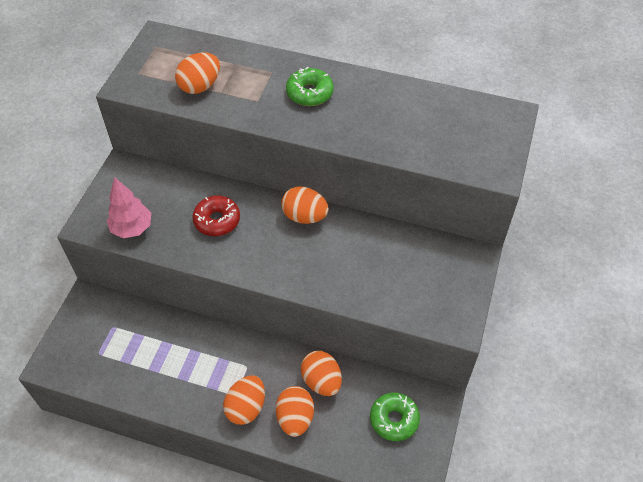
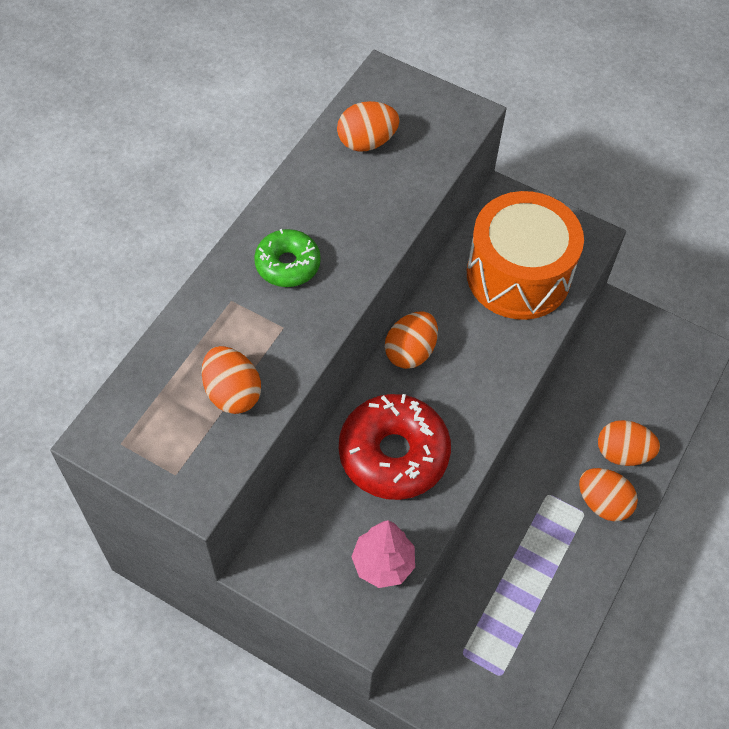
camera: 80 degrees left, 5 degrees up
(217, 220) = (393, 454): red donut -> red donut, size x1.72
(321, 381) = (579, 417): orange egg -> orange egg (367, 142)
(394, 419) = (635, 356): green donut -> none
(398, 275) = (518, 275): none -> orange drum

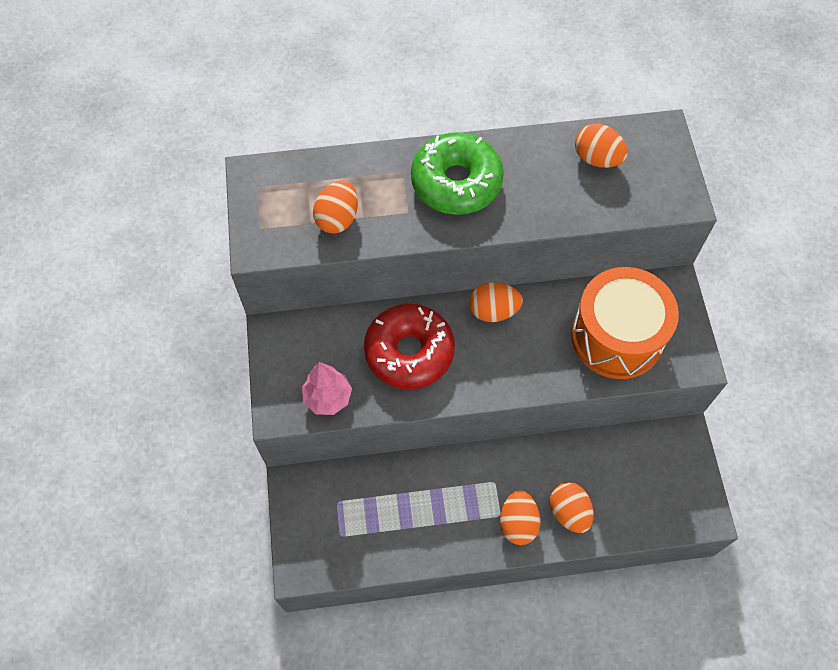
camera: 55 degrees right, 5 degrees up
(287, 264) = (456, 182): green donut -> green donut, size x1.72

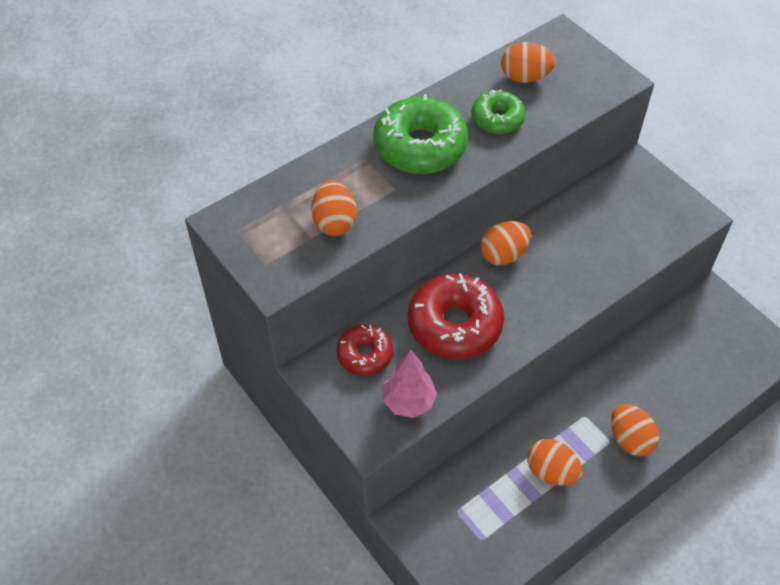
camera: 30 degrees left, 10 degrees down
(320, 339) = (365, 355): none -> red donut
(542, 187) = (497, 119): none -> green donut
(569, 512) = (665, 406): orange egg -> orange egg (551, 472)
(617, 336) = (621, 226): orange drum -> none

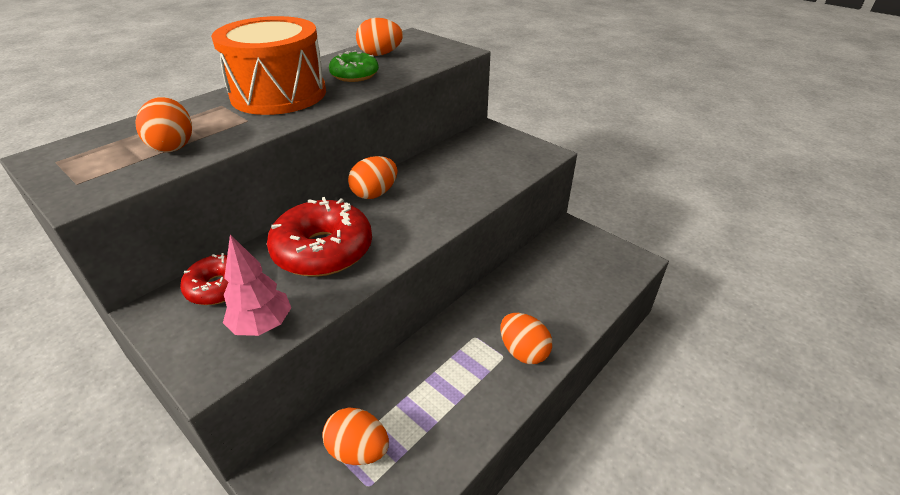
camera: 10 degrees left, 15 degrees down
(420, 146) = (279, 94): green donut -> orange drum
(551, 472) = (445, 395): orange egg -> orange egg (358, 450)

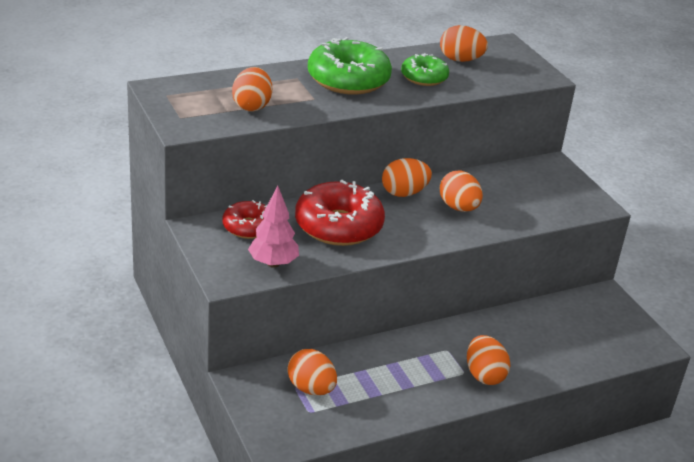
camera: 20 degrees right, 5 degrees down
(279, 94) = (348, 80): orange drum -> green donut
(433, 192) = (458, 208): none -> orange egg

